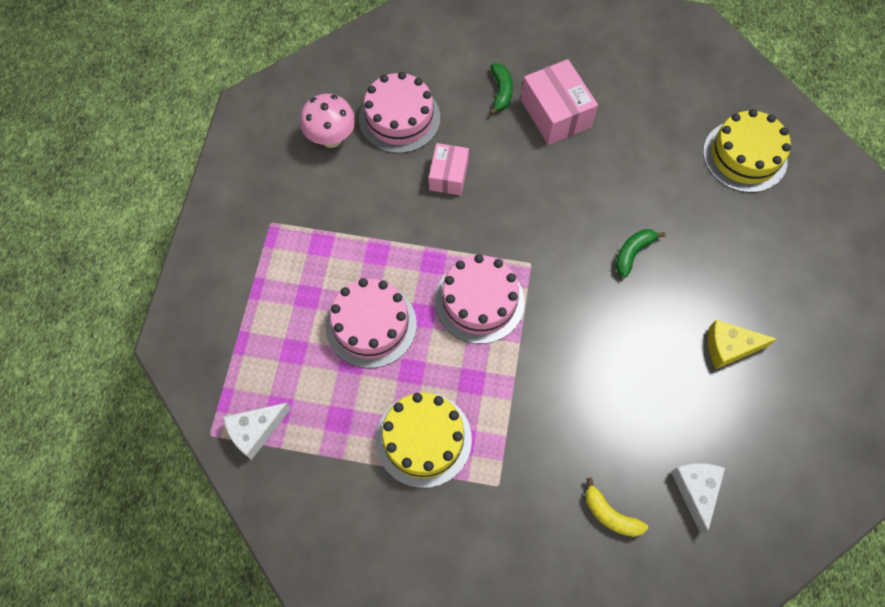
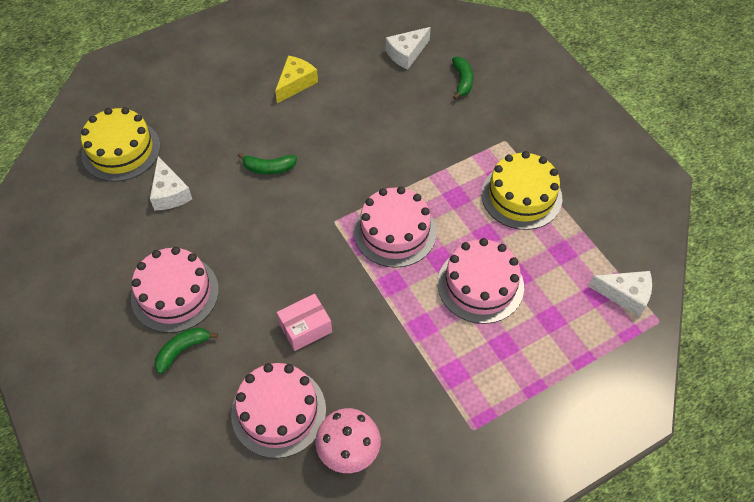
camera: 130 degrees left, 10 degrees down
(555, 113) = (175, 293): pink box -> pink cake
(610, 515) = (462, 81): yellow banana -> green banana
(663, 164) = (170, 193): none -> white cheese
(729, 347) = (295, 83): yellow cheese -> yellow cheese turned 105 degrees counterclockwise

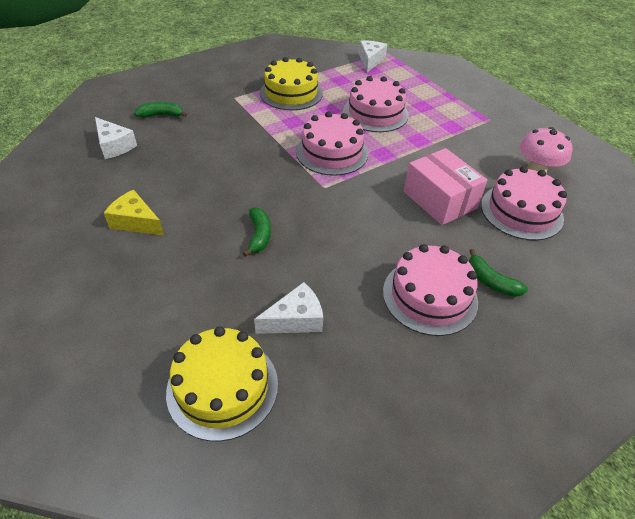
camera: 95 degrees left, 10 degrees down
(305, 328) = (439, 200): pink box -> pink box, size x1.55

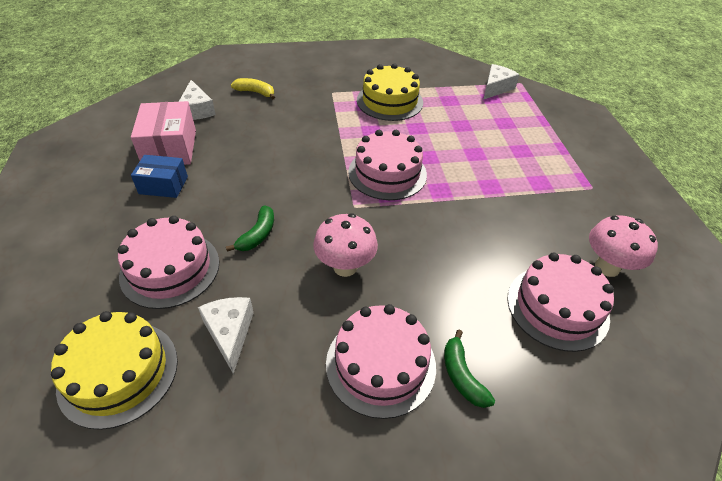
camera: 25 degrees right, 0 degrees up
(136, 222) = (163, 185): yellow cheese -> blue box
(161, 115) = (255, 92): green banana -> yellow banana
(295, 319) = (230, 333): white cheese -> white cheese turned 105 degrees counterclockwise
(351, 236) = (345, 267): none -> pink mushroom
(375, 113) = (462, 144): pink cake -> pink cake (170, 269)
(439, 200) = (467, 260): pink box -> pink box (170, 148)

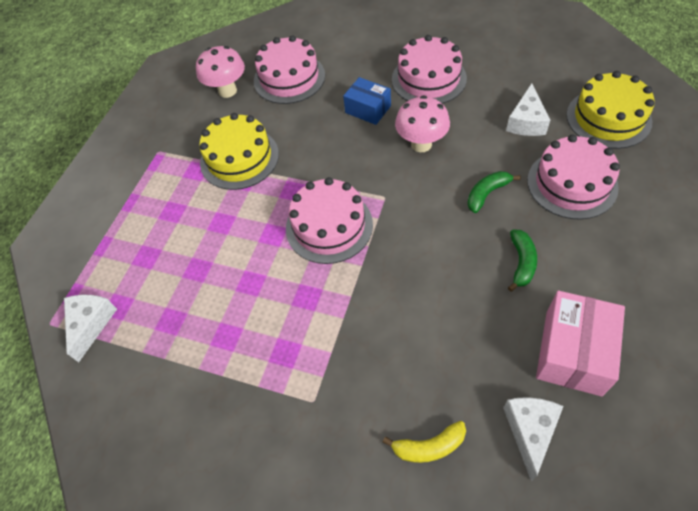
camera: 145 degrees left, 10 degrees up
(163, 185) = (580, 287): blue box -> blue box (368, 109)
(255, 92) = (429, 447): yellow banana -> yellow banana turned 60 degrees counterclockwise
(389, 101) = (247, 347): yellow cake -> yellow cake (239, 158)
(462, 376) = (382, 61): green banana -> green banana (521, 263)
(496, 88) = (91, 324): white cheese -> white cheese turned 120 degrees clockwise

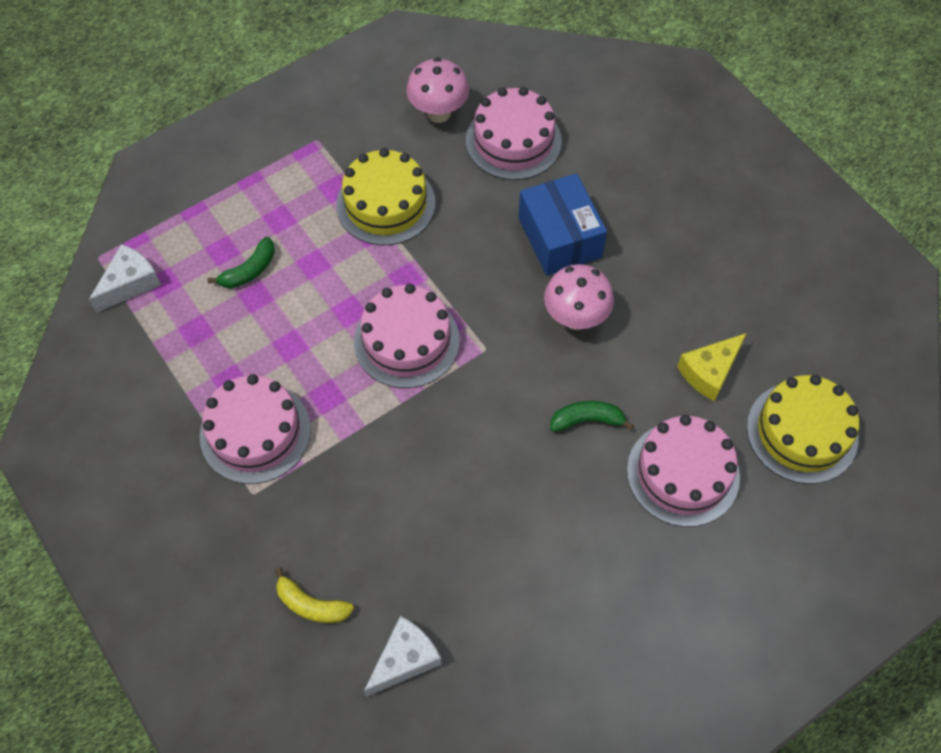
camera: 30 degrees right, 5 degrees up
(368, 109) = (559, 238): blue box -> blue box, size x1.55
(428, 79) = (658, 246): pink cake -> pink cake (255, 432)
(521, 263) = (549, 513): green banana -> green banana (250, 270)
(526, 121) = (709, 372): white cheese -> yellow cheese
(573, 352) = (510, 627): pink box -> none

